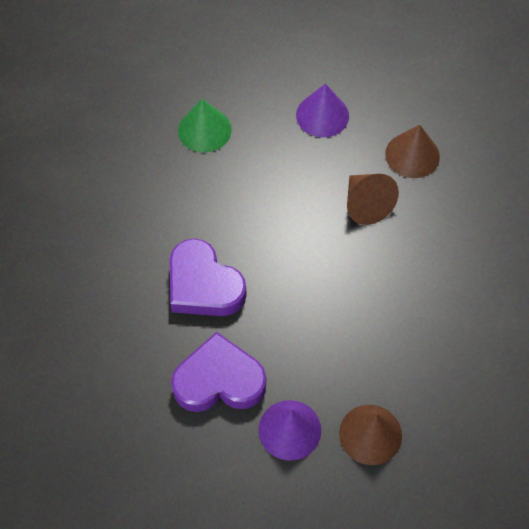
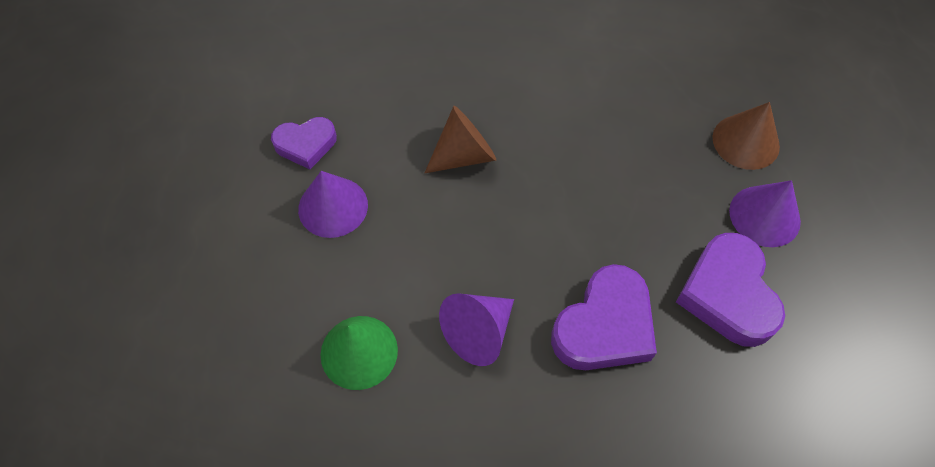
camera: 95 degrees left, 0 degrees up
(209, 202) = (478, 333): none -> purple cone
(380, 98) = (306, 144): none -> purple heart
(412, 155) = (391, 111): brown cone -> none

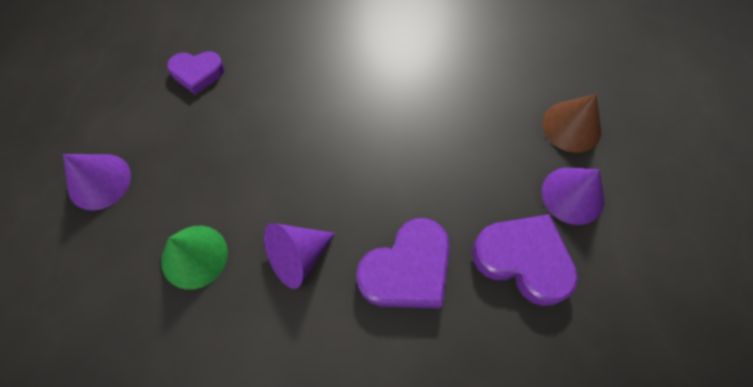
camera: 10 degrees right, 5 degrees up
(333, 207) = (205, 129): purple cone -> purple cone (99, 181)
(464, 155) = (325, 101): brown cone -> none
(727, 294) = (522, 260): purple heart -> purple heart turned 120 degrees clockwise

